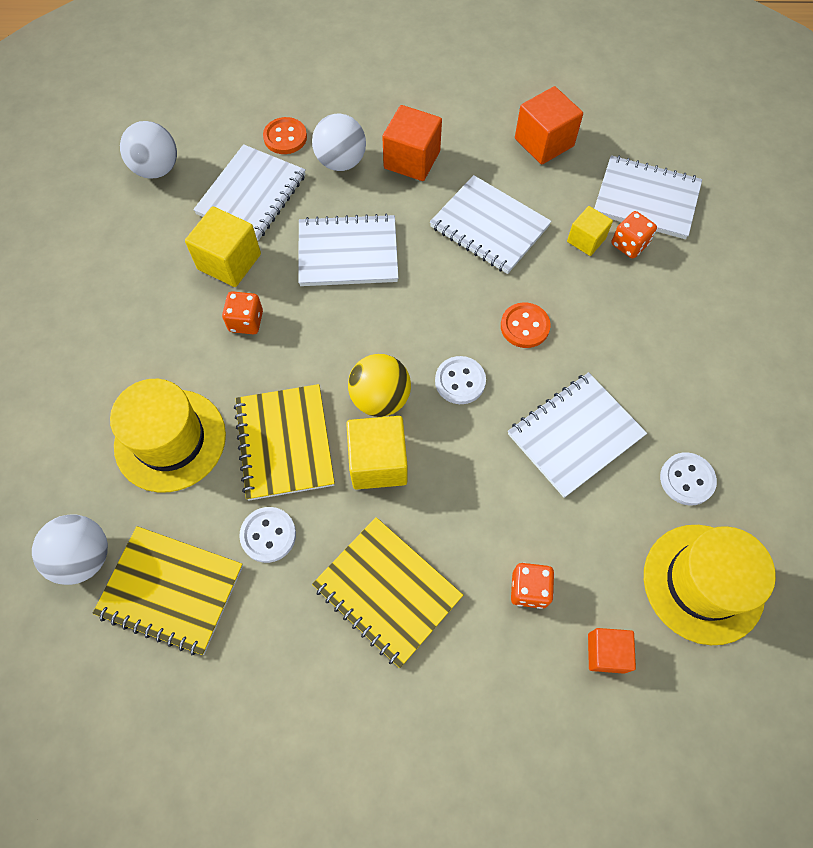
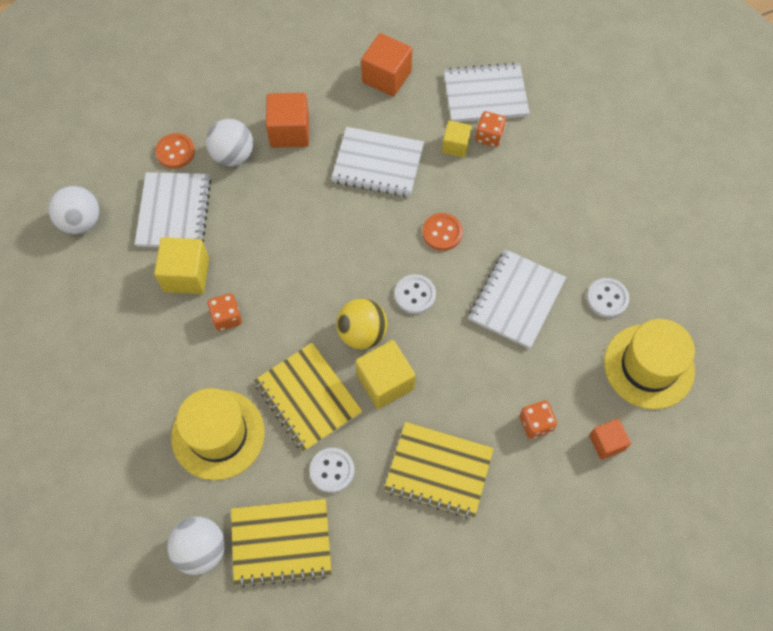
camera: 25 degrees left, 0 degrees up
(348, 253) = (278, 229): white notebook -> none

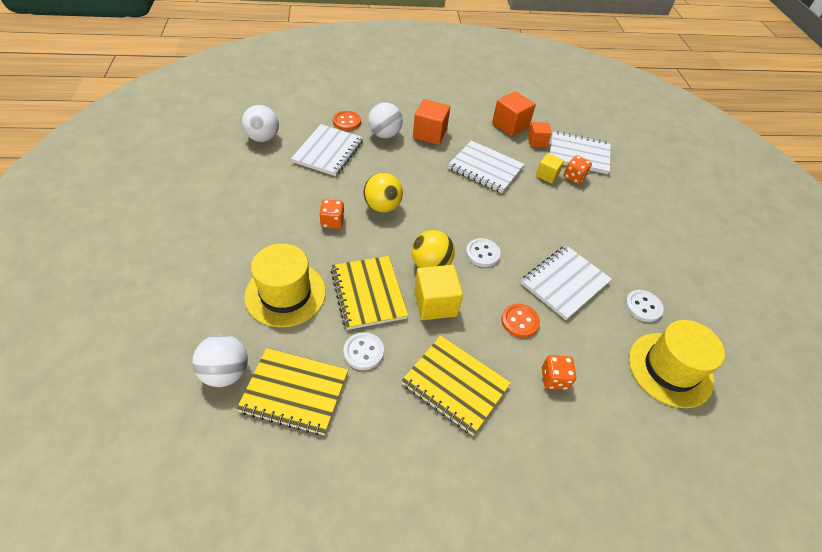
camera: 15 degrees right, 15 degrees down
(186, 275) = (317, 188): yellow cube -> none
(276, 272) = (382, 206): none -> yellow ball
(442, 233) = (518, 222): orange button -> orange button (519, 321)
(606, 443) = (616, 417): orange cube -> orange cube (537, 141)

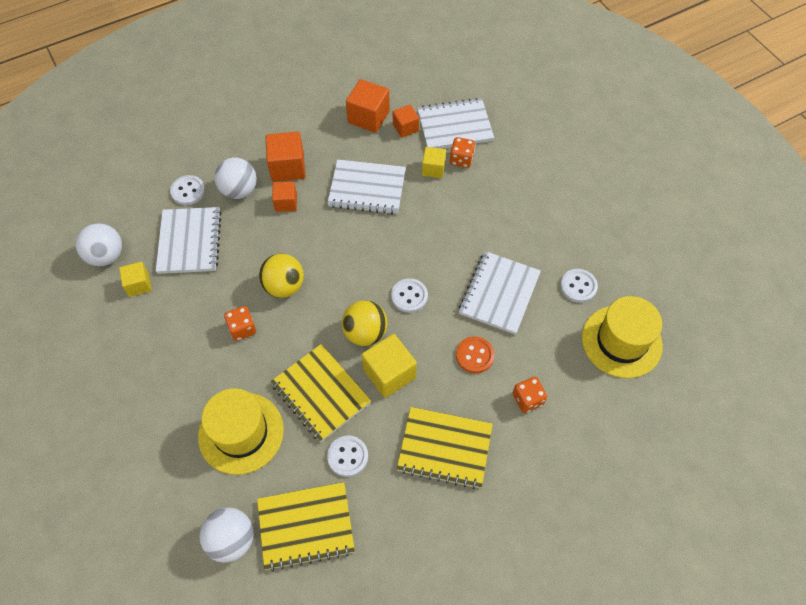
camera: 20 degrees left, 10 degrees up
(274, 164) = (139, 285): none -> yellow cube
(346, 122) = (188, 191): orange button -> white button
(415, 154) = (286, 203): none -> orange cube

